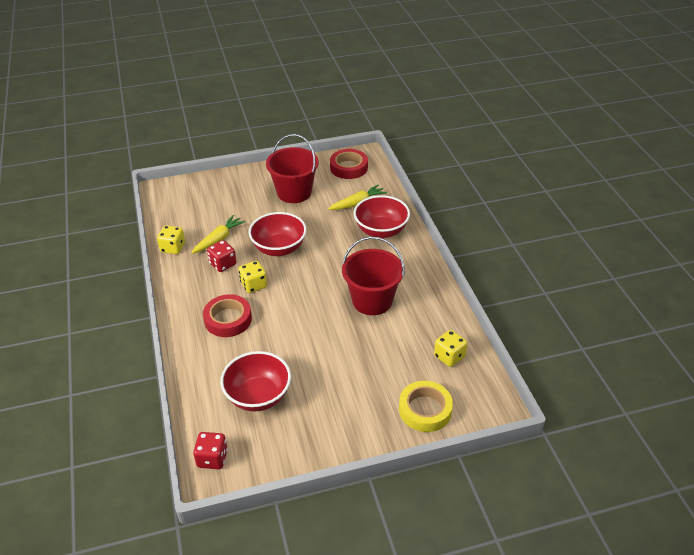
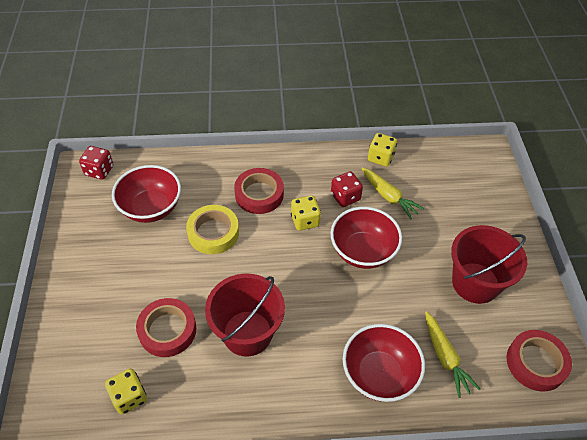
camera: 100 degrees right, 10 degrees up
(385, 348) = (167, 330): none -> red tape
(425, 410) = (68, 349): yellow tape -> yellow tape (213, 233)

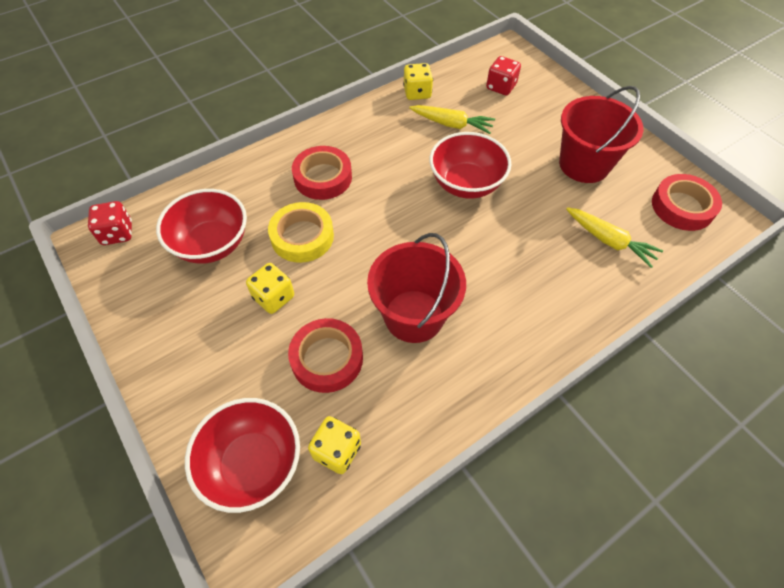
camera: 30 degrees left, 5 degrees up
(305, 220) = (389, 181): yellow dice -> yellow dice (273, 297)
(345, 197) = (411, 142): red dice -> red dice (501, 87)
(379, 374) = (566, 286): red bowl -> red bowl (253, 464)

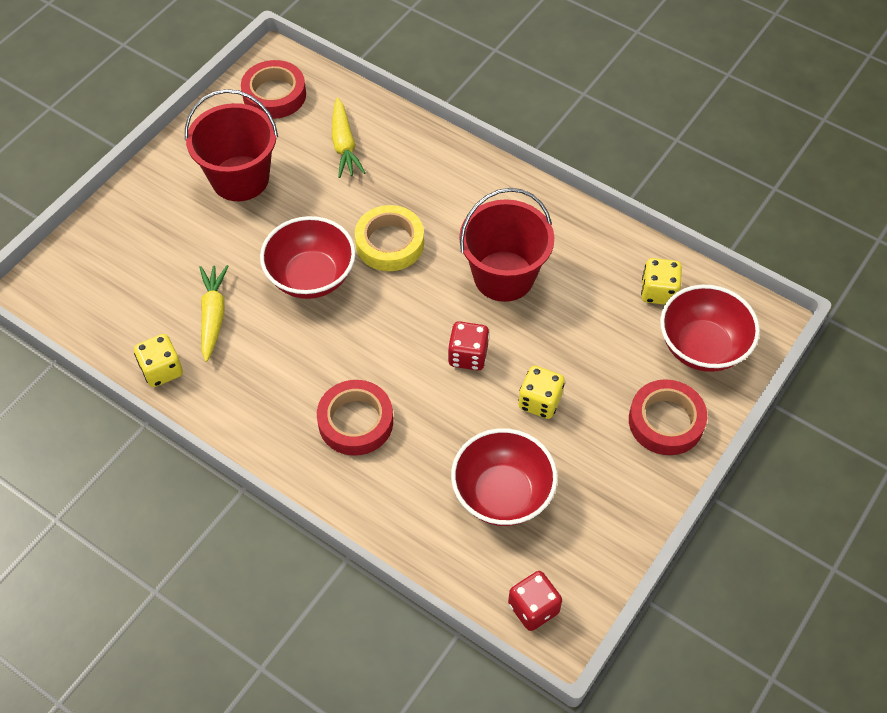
camera: 110 degrees left, 0 degrees up
(302, 237) = (452, 407): yellow tape -> yellow tape (389, 243)
(327, 358) = (582, 330): red tape -> red tape (666, 421)
(501, 87) = (122, 281): red dice -> red dice (468, 356)
(609, 241) = (344, 145): yellow carrot -> yellow carrot turned 150 degrees clockwise

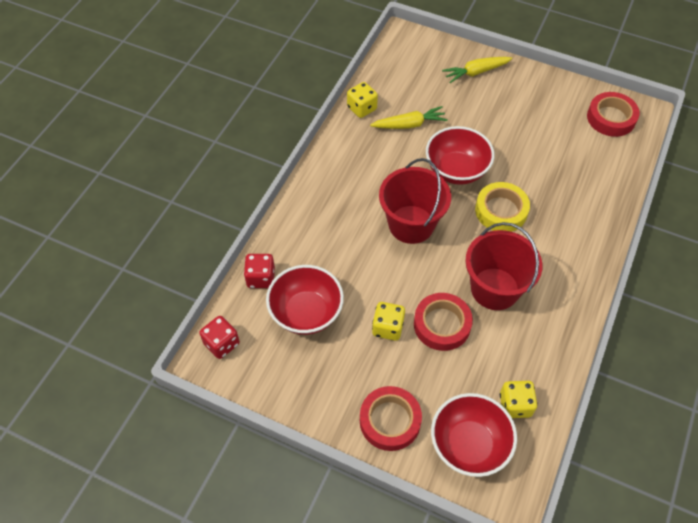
camera: 80 degrees right, 0 degrees up
(240, 178) = (526, 115): red bucket -> red bucket (411, 224)
(344, 145) = (581, 167): yellow carrot -> yellow carrot (476, 72)
(355, 422) = (346, 216): red tape -> red tape (442, 324)
(468, 356) = (416, 275): red dice -> red dice (261, 278)

